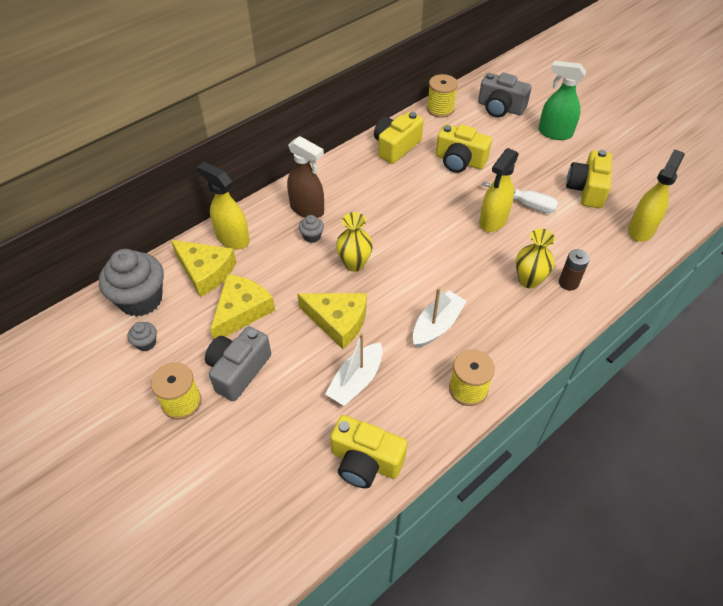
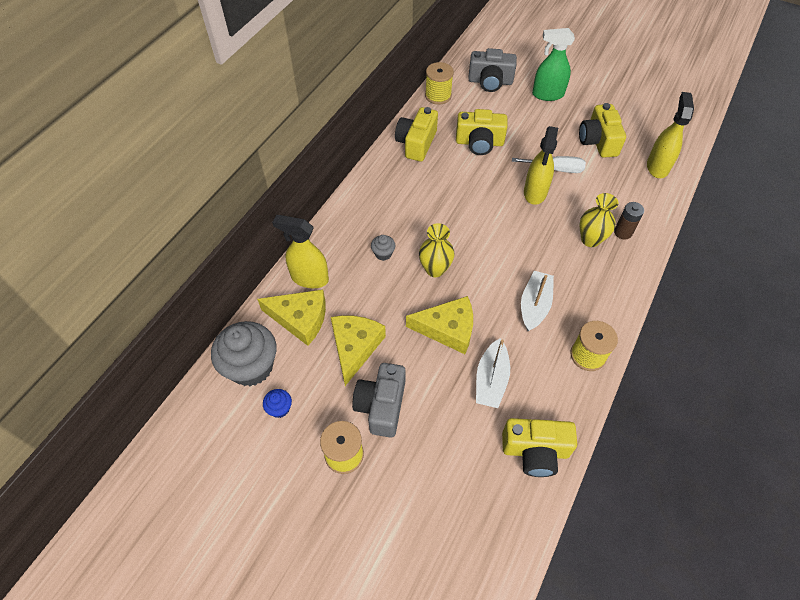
camera: 20 degrees left, 5 degrees up
(146, 343) = (279, 408): grey cupcake -> blue cupcake
(307, 209) = (365, 228): brown spray bottle -> none

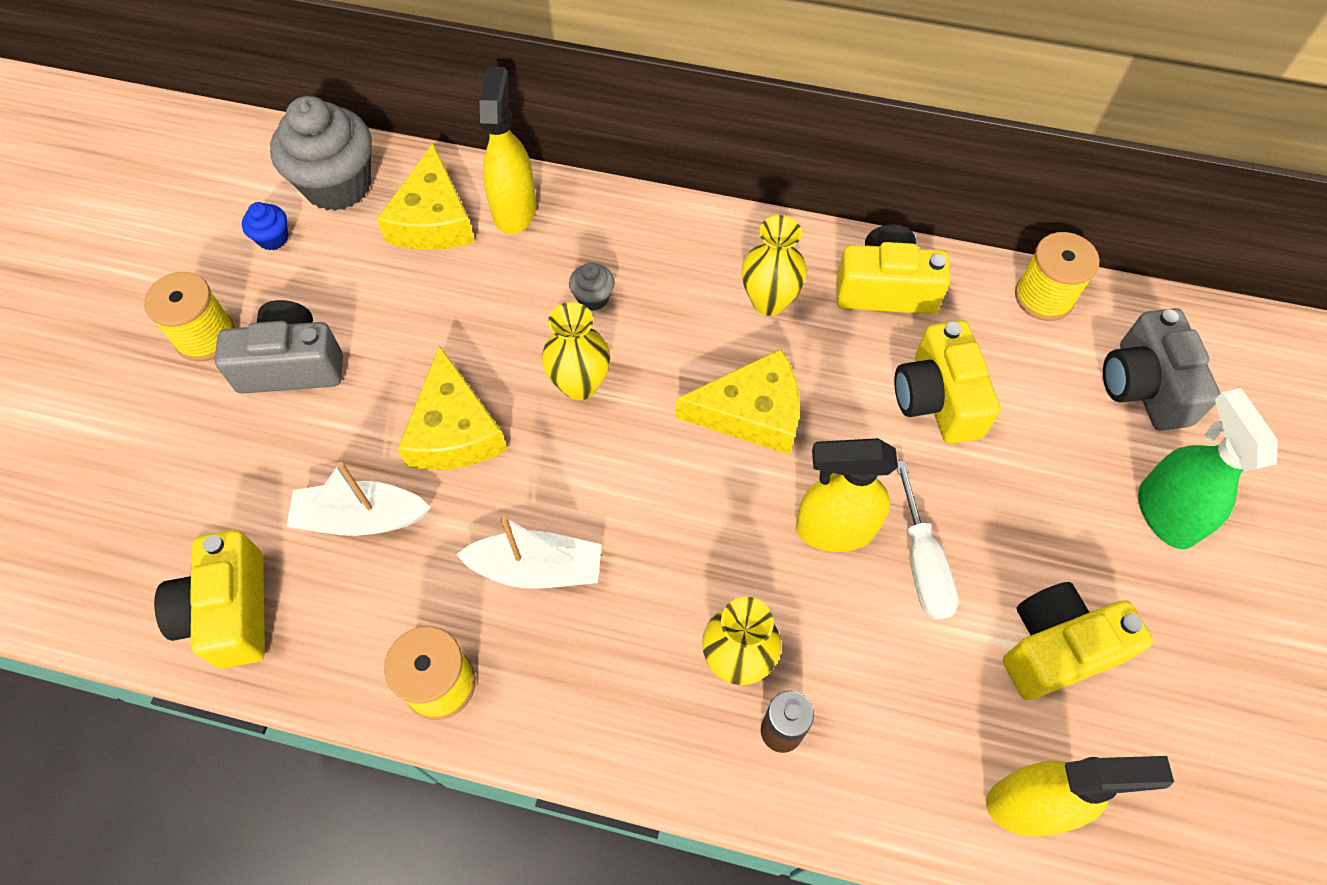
camera: 75 degrees right, 5 degrees up
(355, 347) = (393, 304): yellow cheese -> yellow cheese (752, 413)
(409, 185) = (769, 301): none -> yellow vase

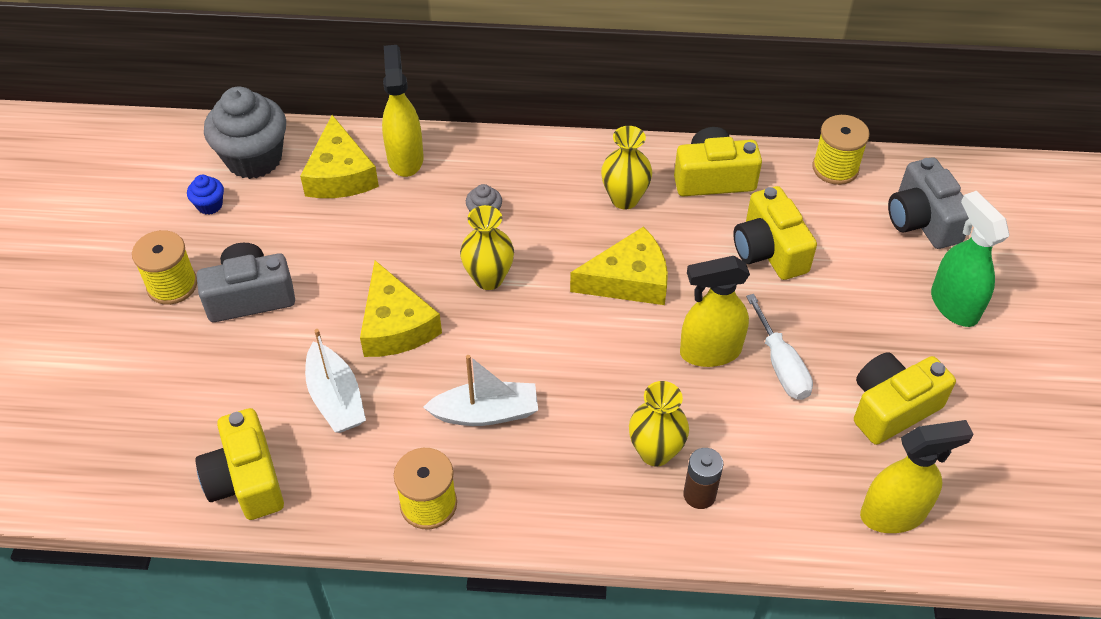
camera: 10 degrees left, 10 degrees down
(361, 518) = (336, 398): white boat -> white boat turned 105 degrees counterclockwise

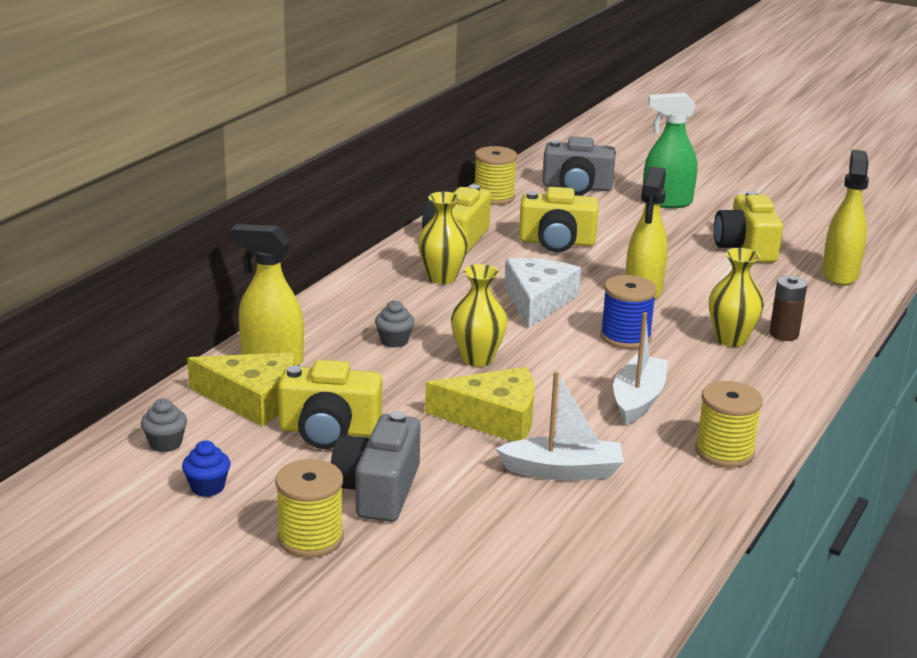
camera: 65 degrees left, 25 degrees down
(246, 480) = (633, 546): yellow camera -> yellow camera (329, 431)
(254, 159) = (165, 443): grey cupcake -> grey cupcake, size x0.44
(601, 367) = (625, 337): none -> blue spool
(628, 280) = (537, 301): yellow cheese -> white cheese
(781, 365) = (677, 271): white screwdriver -> none

